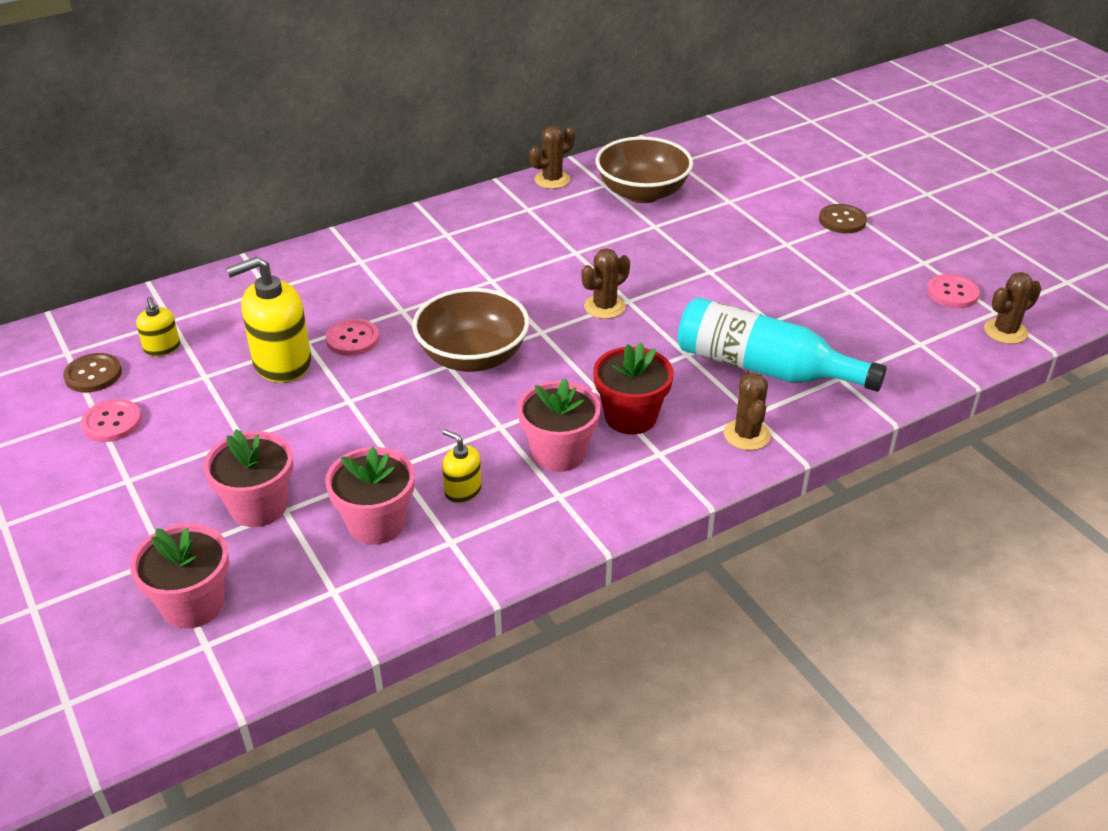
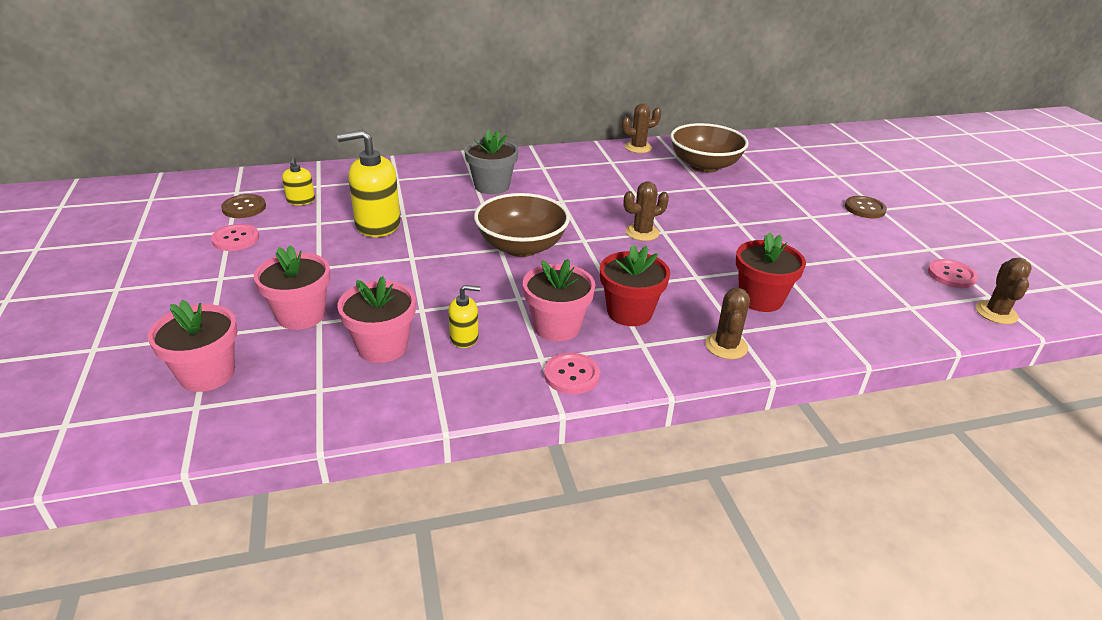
camera: 15 degrees right, 5 degrees down
(353, 339) = (438, 219): pink button -> pink button (571, 375)
(396, 276) = (492, 186): none -> grey flower pot
(463, 490) = (464, 338): yellow soap dispenser -> yellow soap dispenser turned 120 degrees clockwise
(764, 368) = (760, 299): turquoise bottle -> red flower pot
(1005, 331) = (996, 313): brown cactus -> brown cactus turned 60 degrees counterclockwise

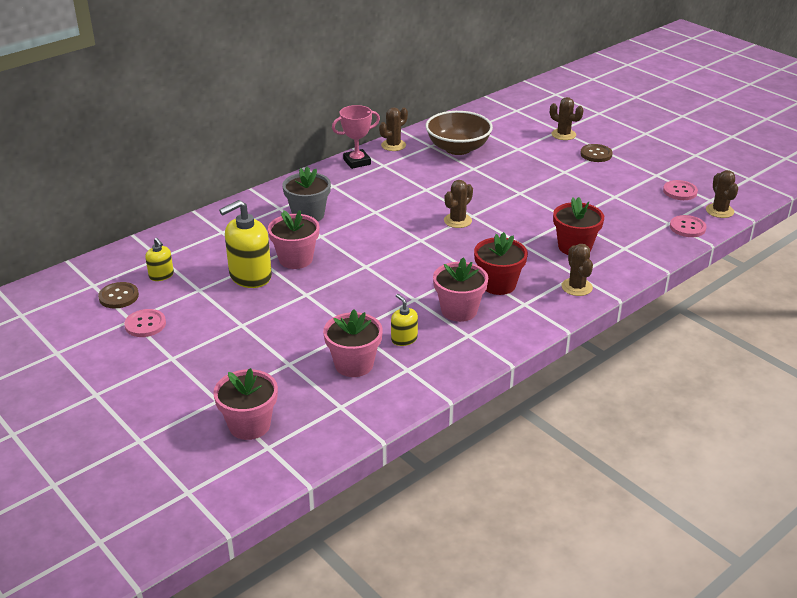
camera: 25 degrees left, 0 degrees up
(301, 315) = (270, 363): pink flower pot -> pink flower pot (296, 259)
(464, 338) = (404, 339): yellow soap dispenser -> yellow soap dispenser turned 90 degrees counterclockwise
(521, 247) = (380, 259): brown bowl -> none
(571, 375) = (496, 339): pink button -> pink button (687, 227)
(587, 153) = (357, 162): none -> pink trophy
(838, 181) = (563, 134): none -> brown cactus

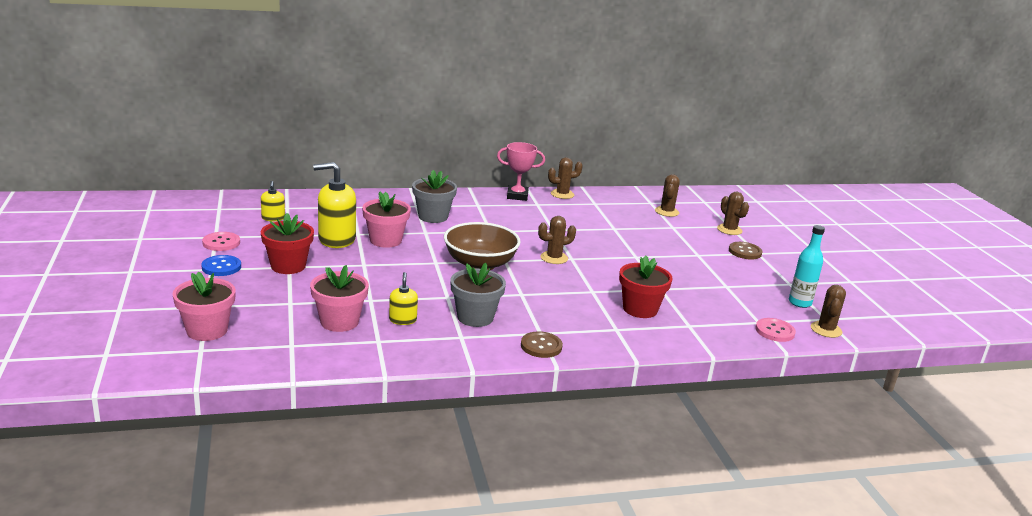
camera: 25 degrees right, 10 degrees down
(118, 296) = (226, 220): brown button -> brown button (541, 346)
(179, 352) = (221, 267): none -> blue button
(458, 148) = (617, 212): brown bowl -> brown bowl (480, 264)
(459, 310) = (475, 317): pink flower pot -> grey flower pot
(498, 284) = (534, 311): red flower pot -> red flower pot (288, 266)
(576, 287) = (605, 338): brown cactus -> brown cactus (666, 212)
(680, 191) = (799, 303): pink button -> turquoise bottle

